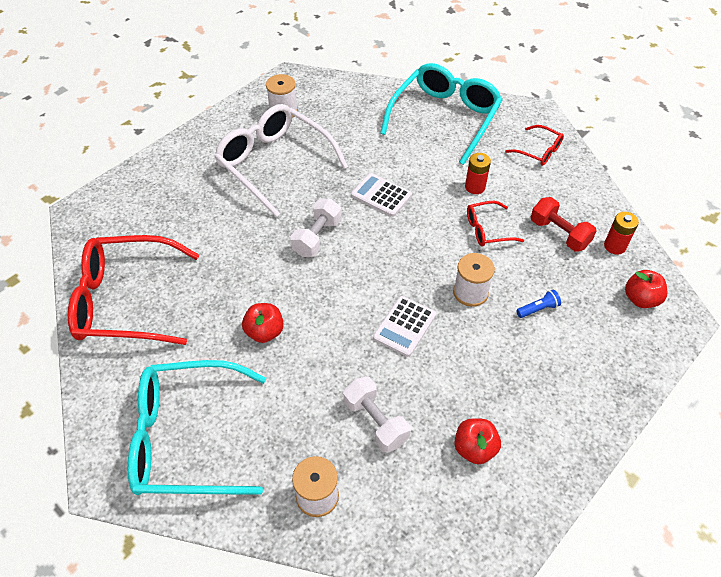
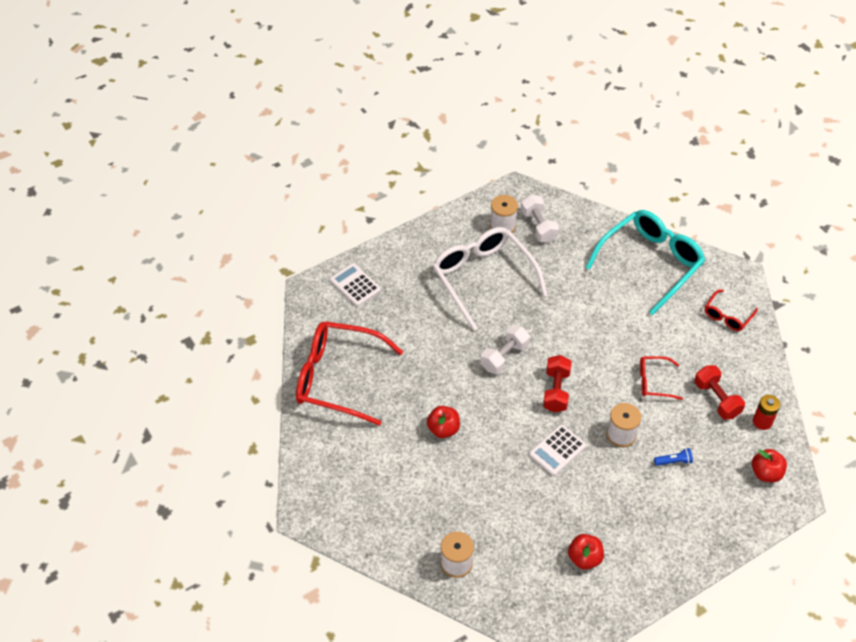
camera: 15 degrees right, 0 degrees up
(187, 437) = (368, 498): turquoise glasses -> none
(375, 421) = (513, 520): white dumbbell -> white dumbbell (538, 226)
(381, 195) = (570, 329): white calculator -> white calculator (355, 285)
(384, 261) = (556, 391): none -> red dumbbell
(475, 187) = (656, 339): red battery -> none
(539, 151) = (727, 316): red glasses -> red glasses turned 75 degrees clockwise

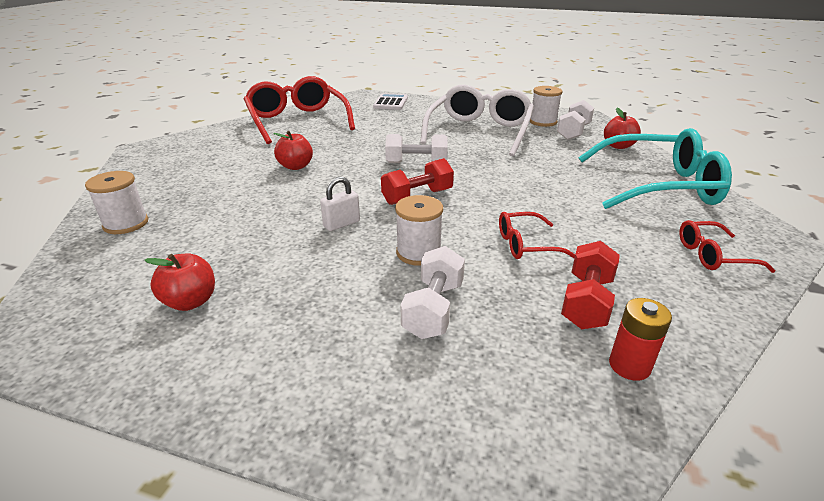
camera: 50 degrees right, 20 degrees down
(557, 450) = (341, 224): white calculator -> white padlock
(654, 382) = (526, 244): red glasses -> red glasses turned 60 degrees counterclockwise
(673, 461) = (433, 309): blue flashlight -> white dumbbell
(766, 473) = (546, 422): red apple -> red apple (618, 146)

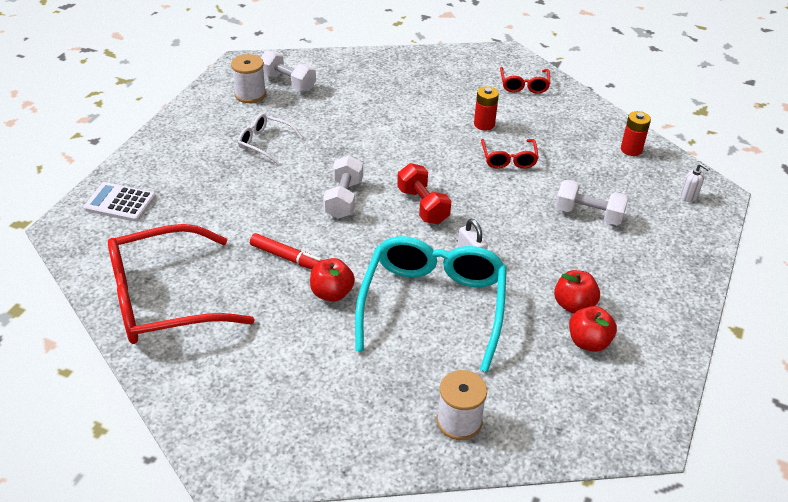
camera: 85 degrees left, 10 degrees up
(338, 150) = (288, 258): none -> red marker
(418, 253) = (519, 214): white spool -> none
(479, 132) = (265, 143): white glasses -> white glasses, size x0.47
(525, 444) = (689, 196): none -> white soap dispenser
(586, 302) = (576, 149): red dumbbell -> none
(588, 227) = (484, 124): none -> red battery
(618, 146) = (332, 67): red apple -> red apple (573, 305)
(658, 186) = (420, 73): turquoise glasses -> turquoise glasses (433, 305)

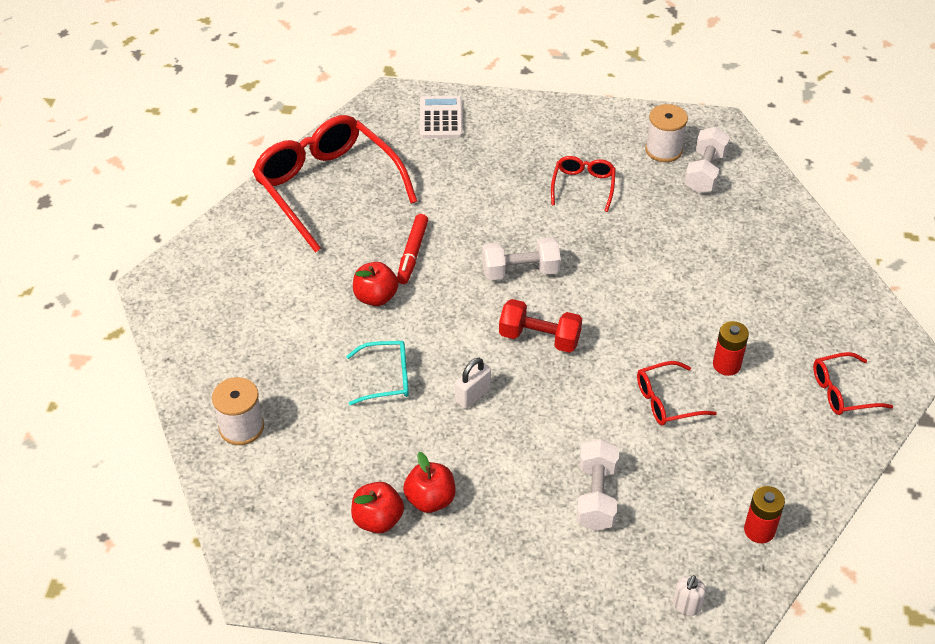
camera: 75 degrees right, 5 degrees up
(265, 143) = (583, 186): white glasses -> red glasses
(423, 206) = (539, 338): red dumbbell -> red dumbbell turned 60 degrees clockwise
(433, 305) = (386, 378): turquoise glasses -> turquoise glasses, size x0.47

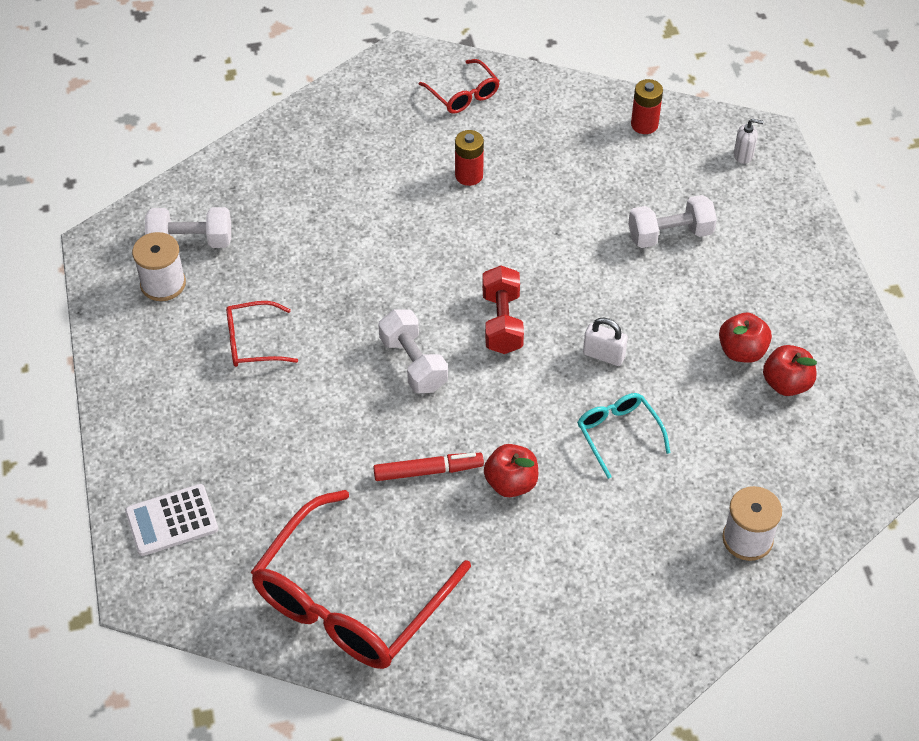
camera: 110 degrees left, 5 degrees up
(666, 401) = (535, 209): red glasses -> none

